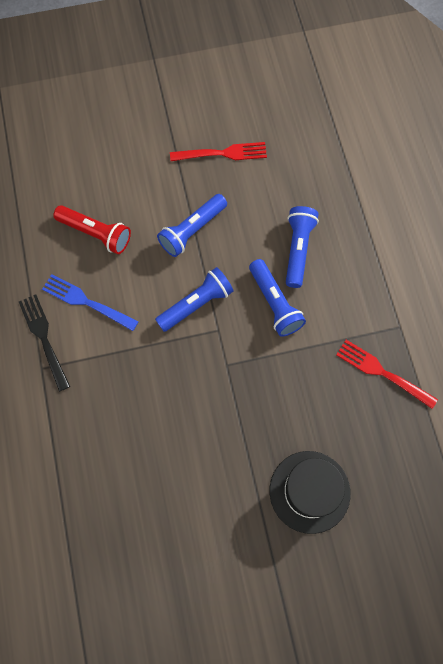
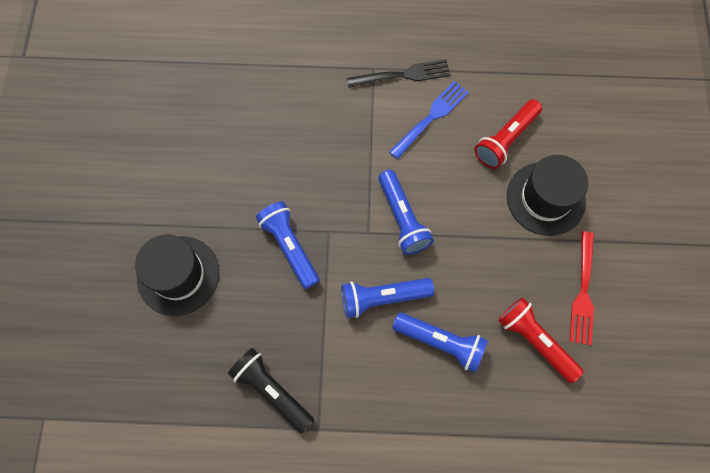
camera: 105 degrees right, 0 degrees up
(146, 193) = (545, 198): none -> black hat
(192, 230) = (489, 235): blue flashlight -> blue flashlight (290, 247)
(274, 181) = (535, 341): none -> red flashlight
(383, 373) = (272, 391): red fork -> black flashlight

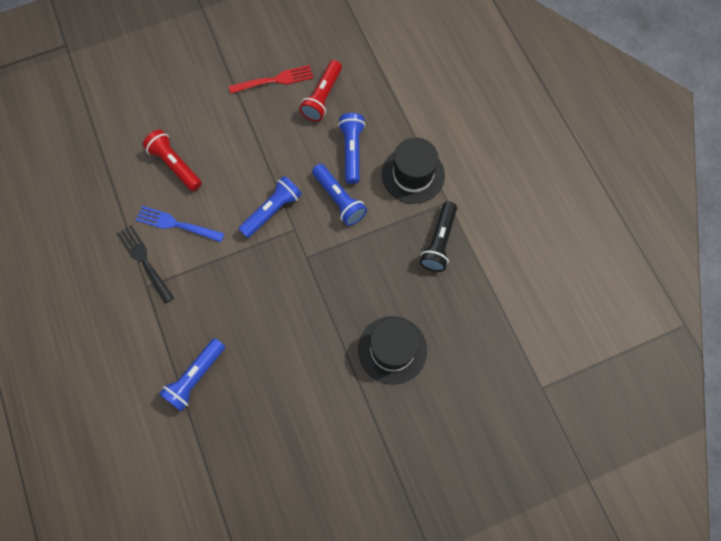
camera: 115 degrees left, 0 degrees up
(290, 247) = (331, 279): blue flashlight -> blue flashlight (195, 377)
(506, 140) = (175, 165): red flashlight -> red flashlight turned 150 degrees counterclockwise
(545, 198) = (214, 123): black hat -> black hat (413, 175)

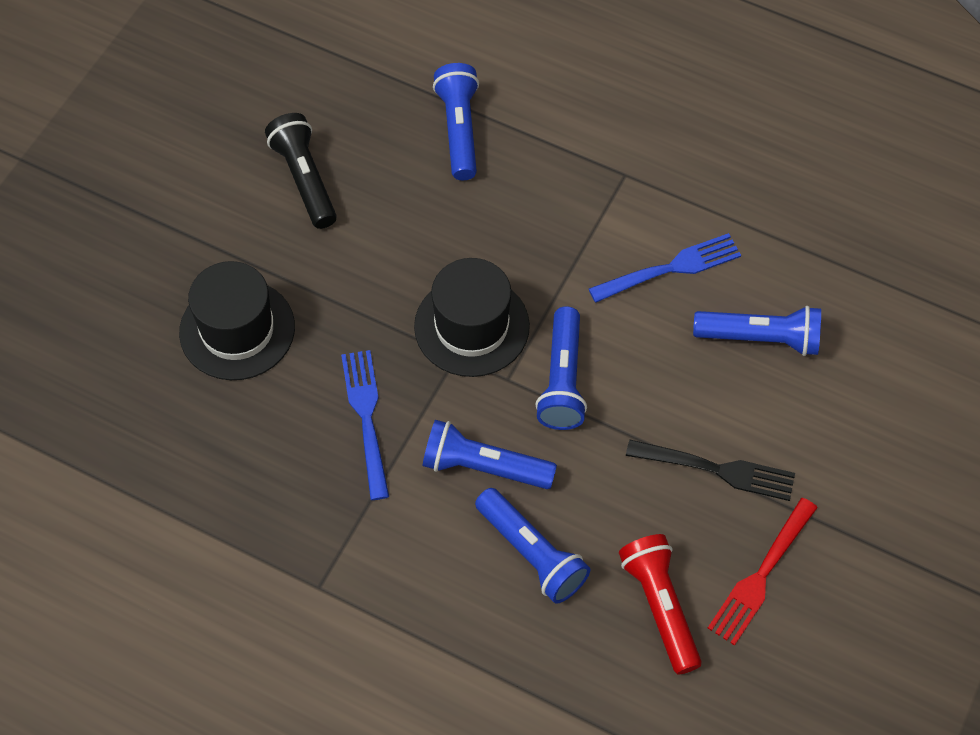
camera: 140 degrees right, 10 degrees down
(145, 261) = (659, 198): black fork -> black fork (716, 470)
(175, 165) = (760, 338): red flashlight -> blue flashlight
(369, 258) = (367, 419): none -> blue fork
(413, 175) = (406, 589): black hat -> black hat (471, 326)
(439, 242) = (284, 516): black flashlight -> black flashlight (304, 179)

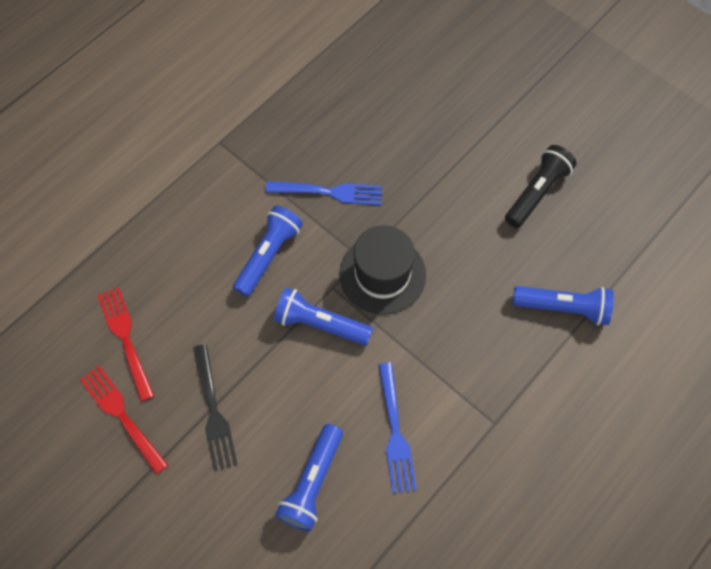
camera: 105 degrees right, 5 degrees up
(237, 329) = (420, 130): black hat -> none
(304, 179) = (537, 192): black flashlight -> black flashlight turned 45 degrees counterclockwise
(531, 553) = (195, 269): blue flashlight -> none
(660, 607) = (126, 339): red flashlight -> red fork
(716, 470) = (213, 410): black fork -> black fork turned 45 degrees counterclockwise

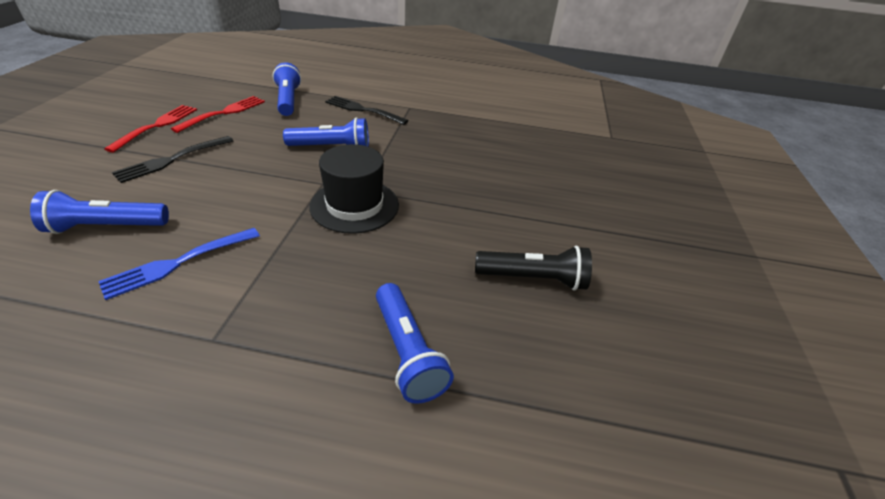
camera: 55 degrees right, 25 degrees down
(200, 191) = (364, 110): none -> black fork
(320, 324) = (281, 187): blue flashlight -> blue flashlight (288, 100)
(328, 192) = (411, 158): blue fork -> none

